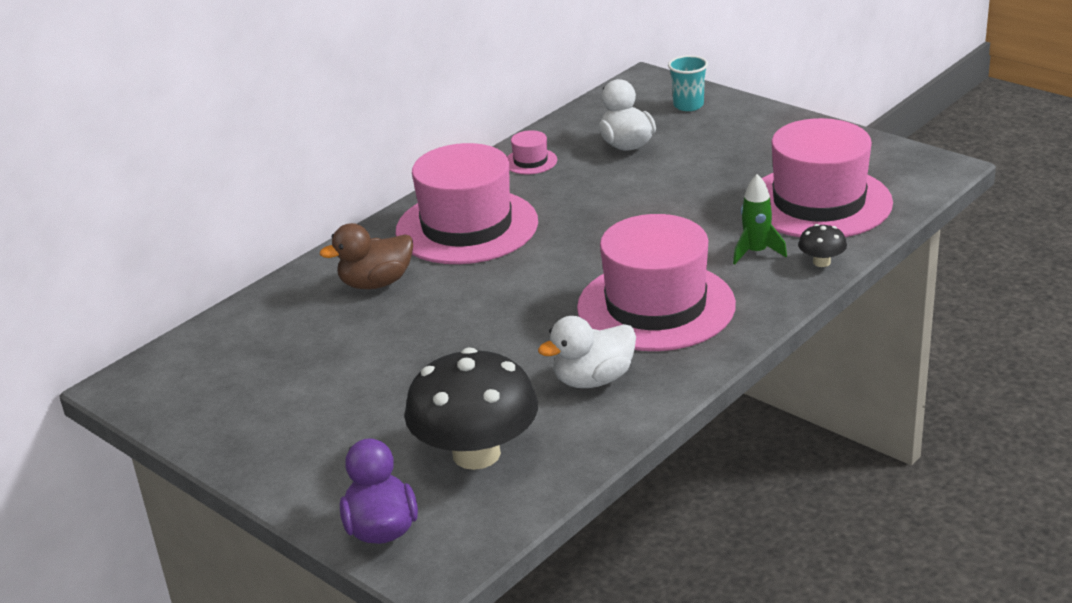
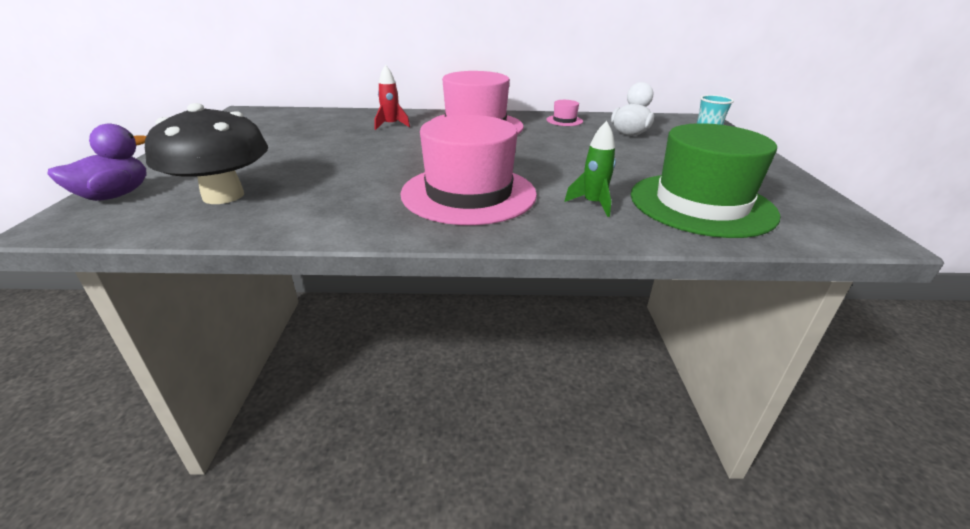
camera: 45 degrees right, 0 degrees up
(376, 283) = (391, 125): brown duck -> red rocket
(593, 380) = (349, 202): white duck -> none
(819, 202) = (701, 204): pink hat -> green hat
(821, 262) = (628, 232): black mushroom -> none

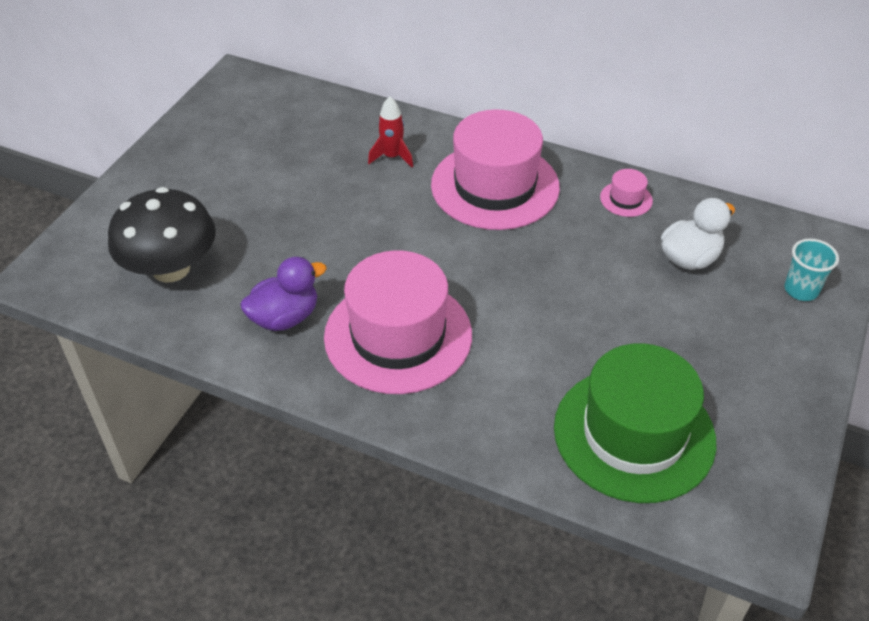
camera: 25 degrees right, 15 degrees up
(114, 195) = (82, 240): purple duck -> purple duck (285, 317)
(593, 204) = (514, 395): green rocket -> none

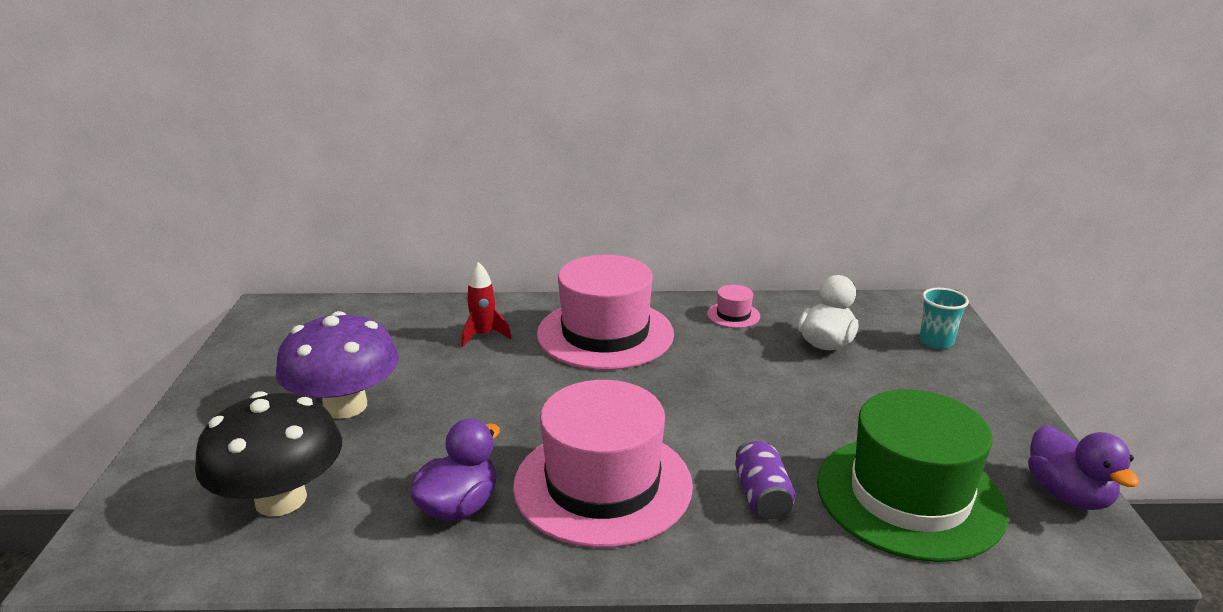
camera: 25 degrees left, 20 degrees down
(250, 198) = (345, 406): none -> purple mushroom
(513, 389) = (762, 496): none -> purple can
(775, 483) = (1068, 495): none -> purple duck

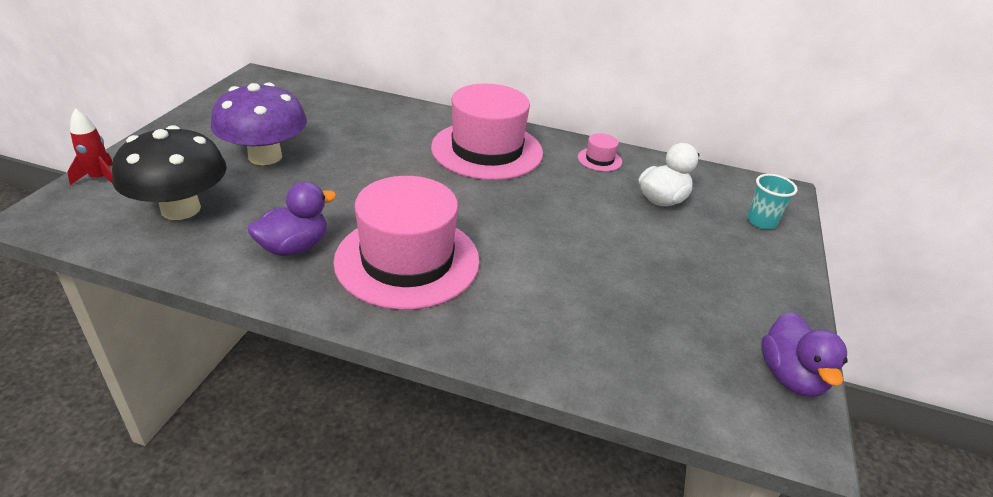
camera: 15 degrees right, 10 degrees up
(484, 335) = (395, 130): red rocket -> red rocket (100, 178)
(762, 496) = (524, 303): purple can -> none
(909, 496) = (646, 338): green hat -> none

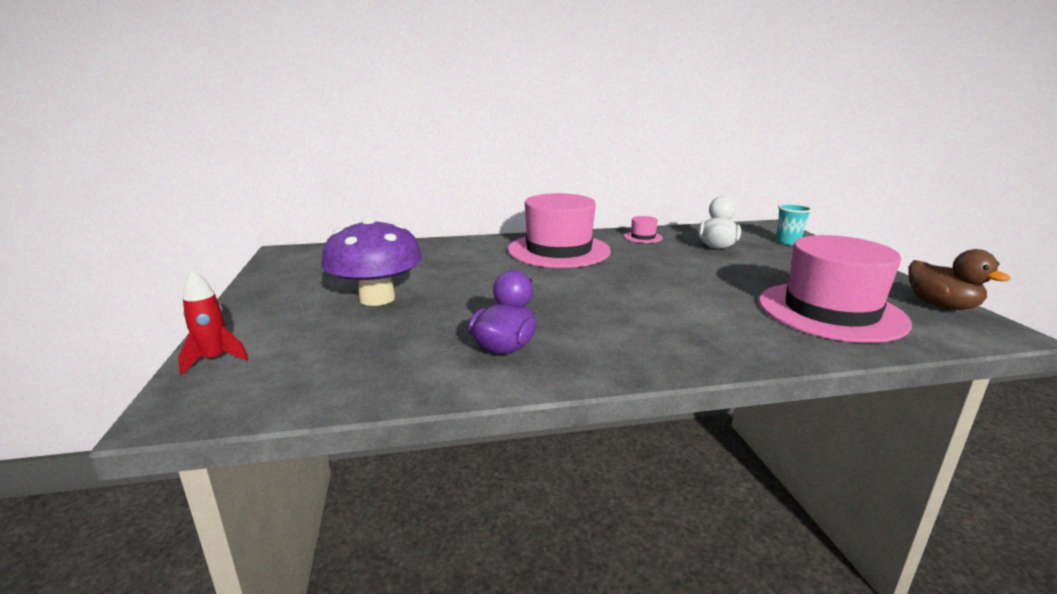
camera: 25 degrees left, 15 degrees down
(181, 209) = (347, 355): black mushroom -> none
(407, 260) = (612, 326): pink hat -> pink hat (830, 311)
(791, 377) = (941, 306): purple duck -> brown duck

